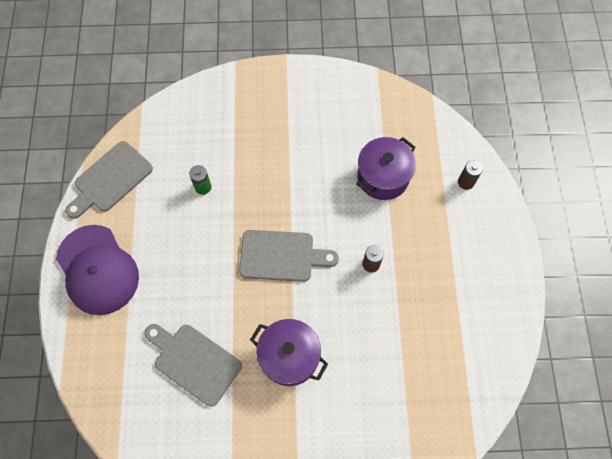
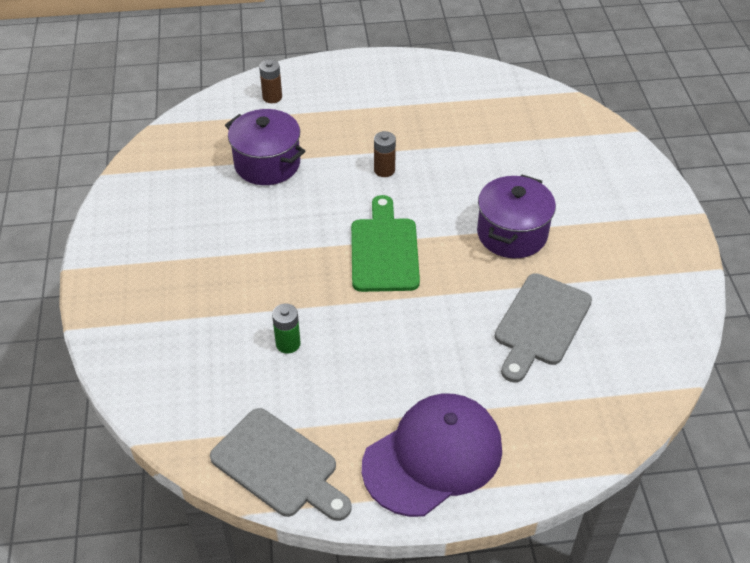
camera: 95 degrees left, 20 degrees down
(281, 256) = (384, 250): grey cutting board -> green cutting board

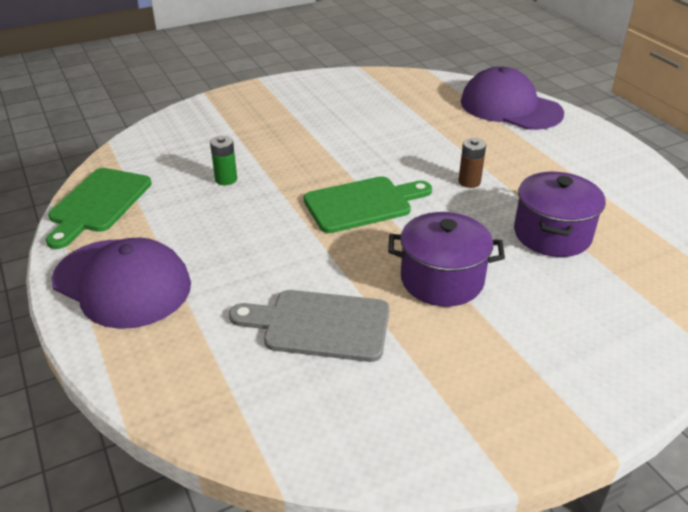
camera: 70 degrees right, 10 degrees down
(267, 164) = (425, 124): purple pot -> purple pot (552, 234)
(272, 97) = (510, 107): brown battery -> purple cap
(279, 466) = (98, 204): grey cutting board -> green cutting board

